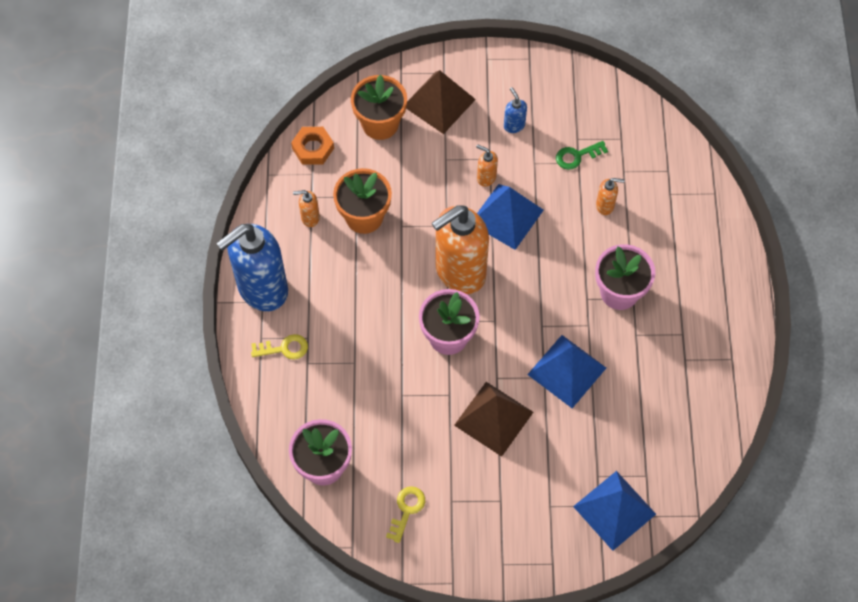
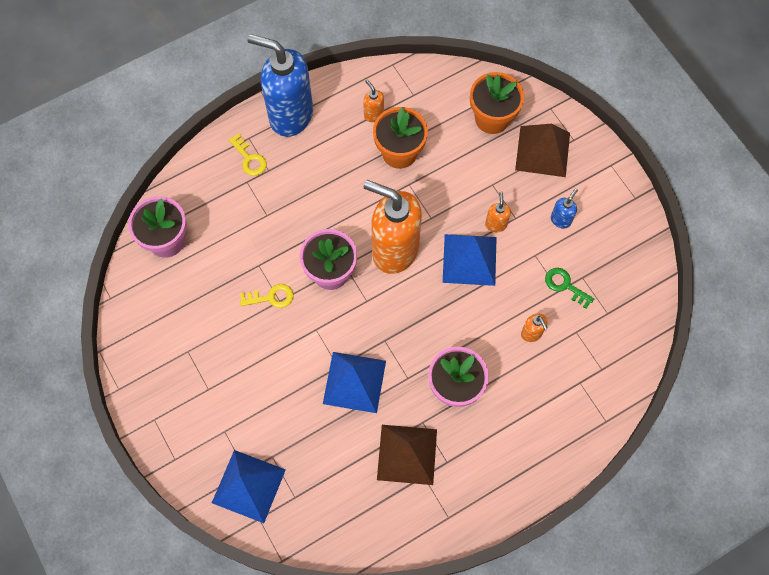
camera: 60 degrees right, 5 degrees up
(313, 148) = (437, 83): orange nut -> none
(407, 510) = (162, 321): yellow key -> yellow key (271, 297)
(494, 418) = (278, 346): brown pyramid -> brown pyramid (407, 454)

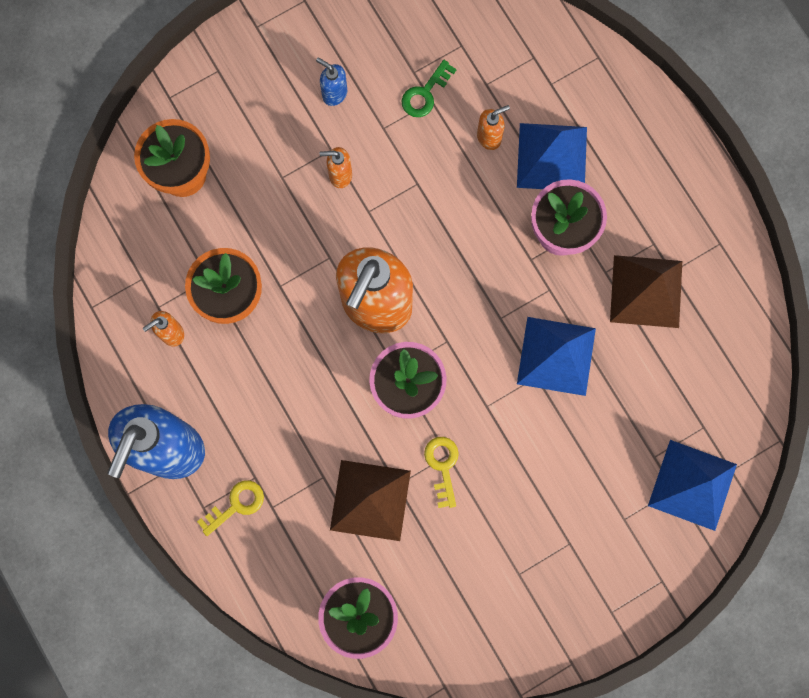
camera: 90 degrees left, 10 degrees up
(469, 259) = (389, 209): blue pyramid -> blue pyramid (551, 157)
(542, 151) = (234, 111): brown pyramid -> brown pyramid (370, 500)

